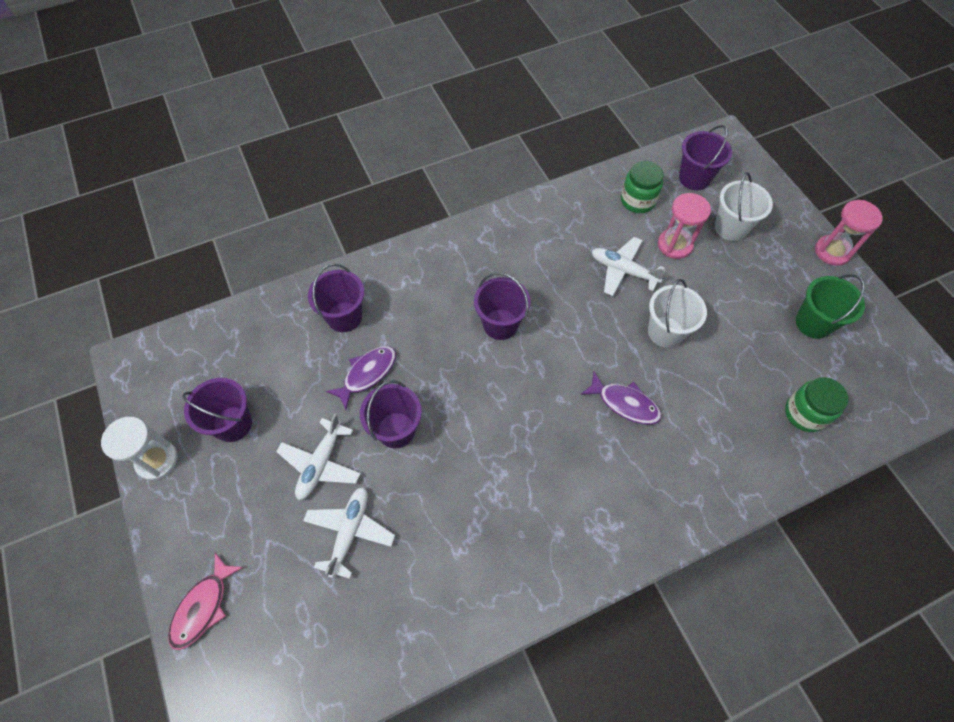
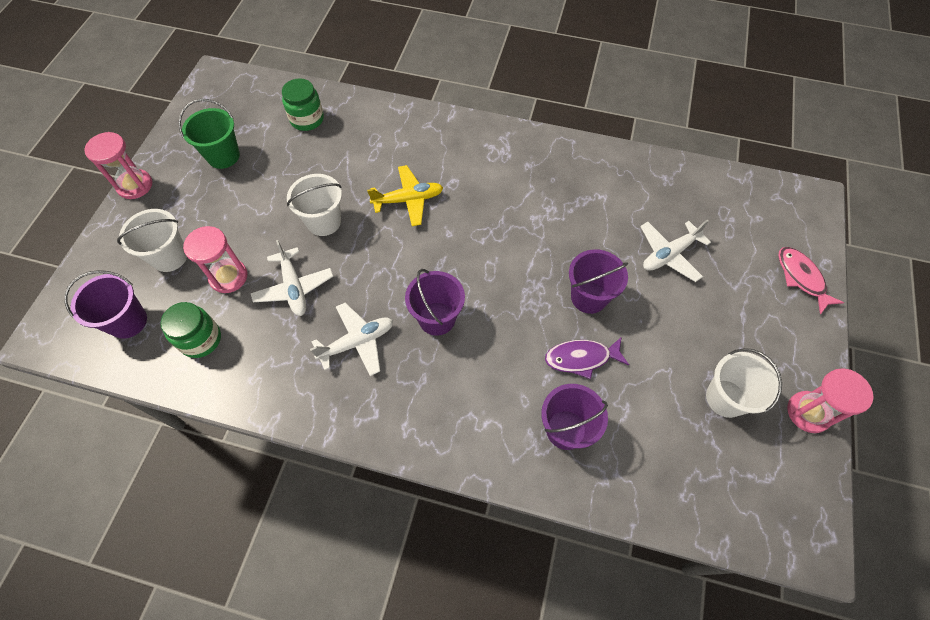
camera: 140 degrees left, 0 degrees up
(157, 460) = (808, 412): white hourglass -> pink hourglass
(203, 607) = (801, 278): pink fish -> pink fish turned 90 degrees counterclockwise
(232, 424) = (726, 398): purple bucket -> white bucket
(321, 463) = (665, 313): white plane -> white plane (357, 342)
(625, 403) = (408, 200): purple fish -> yellow plane

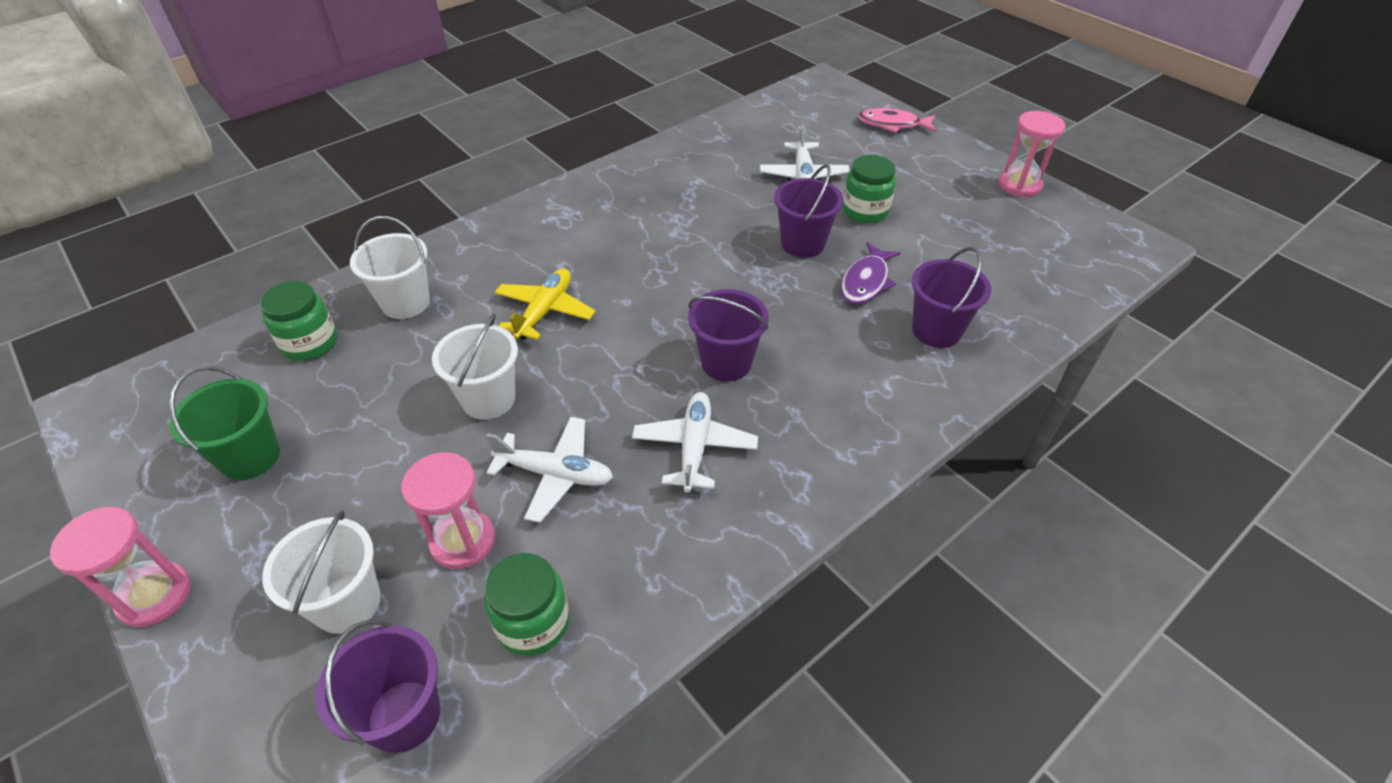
camera: 55 degrees left, 15 degrees down
(664, 316) = (865, 211): none -> green jar
(726, 398) = (975, 219): white bucket -> white bucket (405, 303)

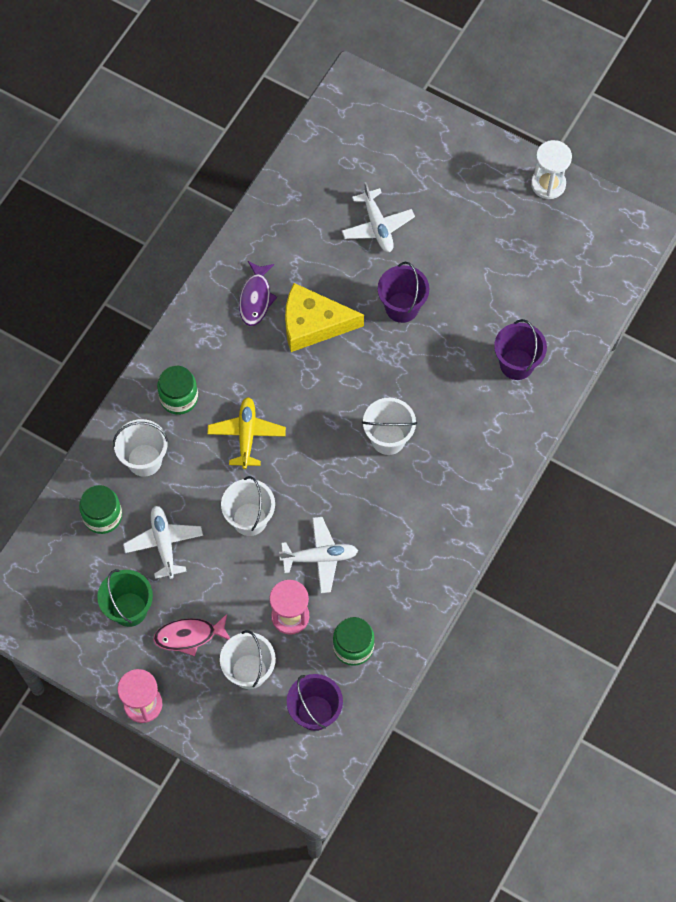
camera: 20 degrees left, 20 degrees up
(688, 233) = (313, 324): none -> yellow cheese
(694, 447) = (393, 511): white plane -> white plane (164, 544)
(726, 362) = (388, 438): purple bucket -> white bucket
(865, 211) = (437, 254): green jar -> green jar (179, 398)
(866, 282) = (458, 332): purple fish -> purple fish (255, 298)
(892, 124) = (431, 132): pink fish -> pink fish (189, 636)
(1019, 185) = (548, 184): pink hourglass -> white hourglass

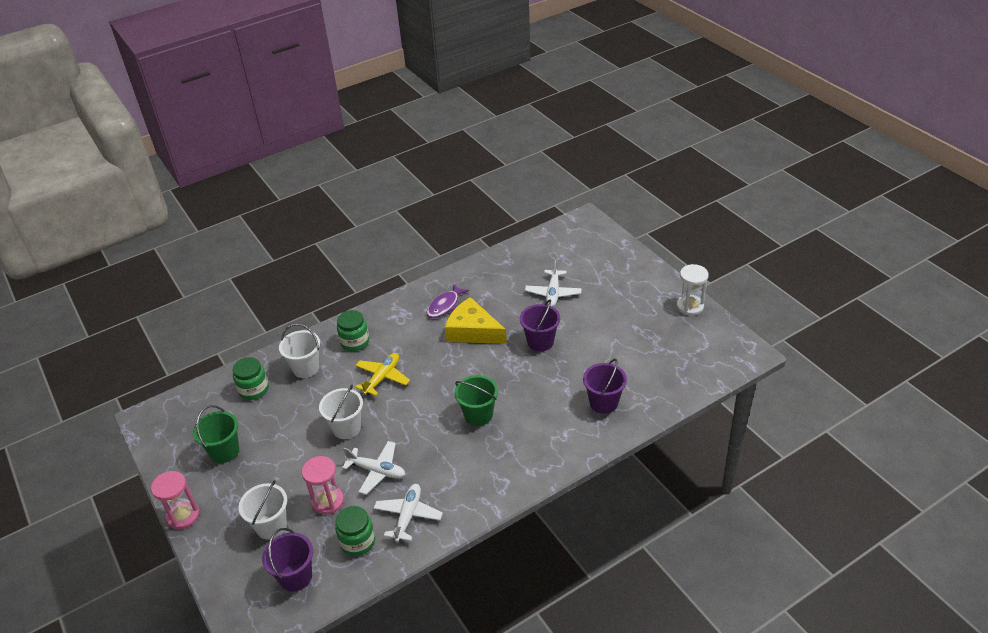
camera: 30 degrees right, 25 degrees down
(164, 544) = (279, 420): white plane -> white plane (408, 516)
(189, 636) = (249, 484): pink fish -> none
(388, 438) = (478, 415): white bucket -> green bucket

